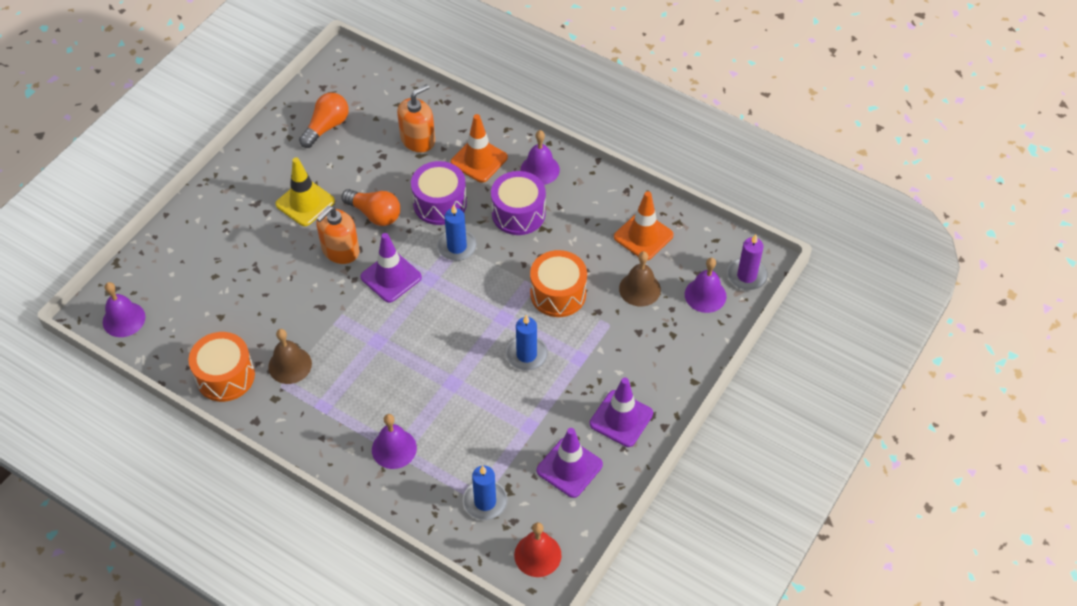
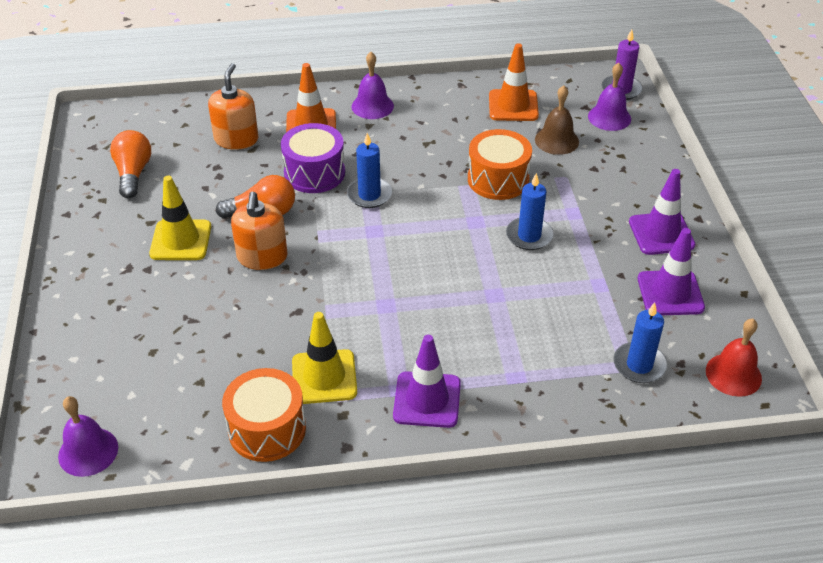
camera: 40 degrees left, 10 degrees down
(290, 365) = (324, 377): brown bell -> yellow traffic cone
(391, 277) = (337, 250): purple traffic cone -> purple traffic cone (427, 400)
(394, 448) = (509, 379): purple bell -> none
(518, 213) = (393, 144): purple drum -> none

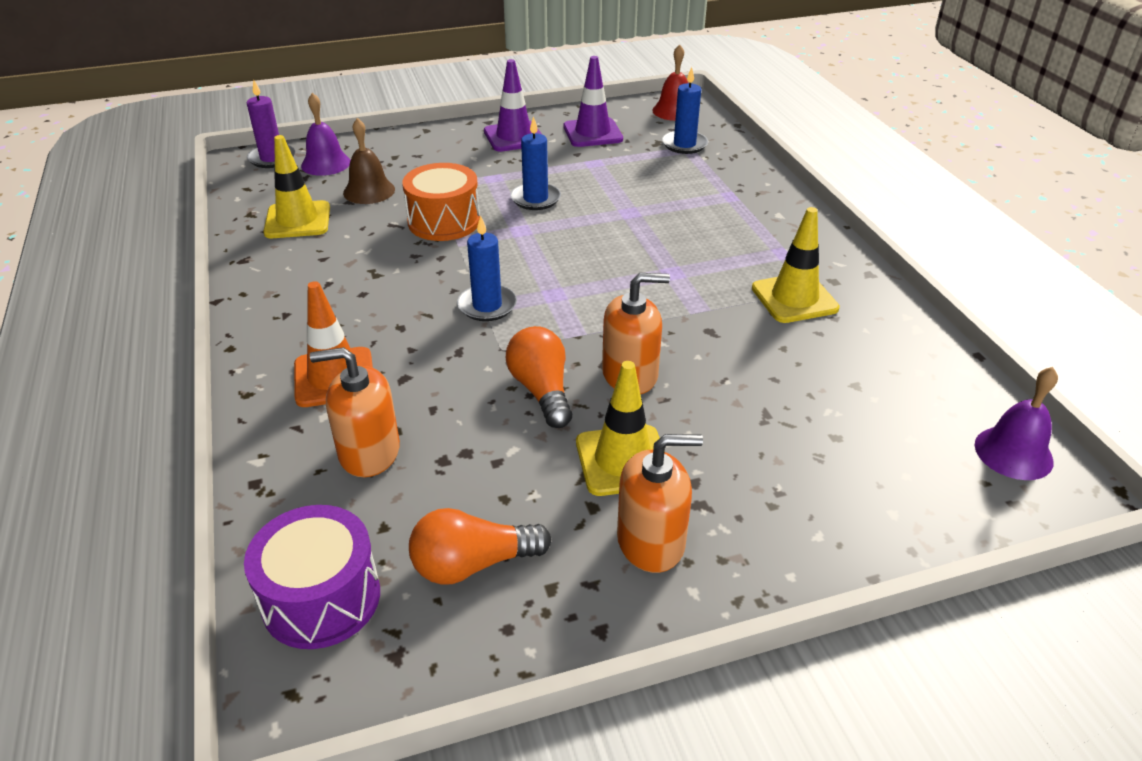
camera: 100 degrees left, 5 degrees down
(112, 242) = (651, 541): none -> orange soap dispenser
(267, 429) = (884, 324): orange drum -> none
(314, 173) = (448, 357): purple drum -> purple drum (321, 598)
(372, 106) = (287, 327): purple bell -> none
(427, 400) = (785, 237): purple traffic cone -> none
(513, 106) = (297, 220): orange traffic cone -> yellow traffic cone

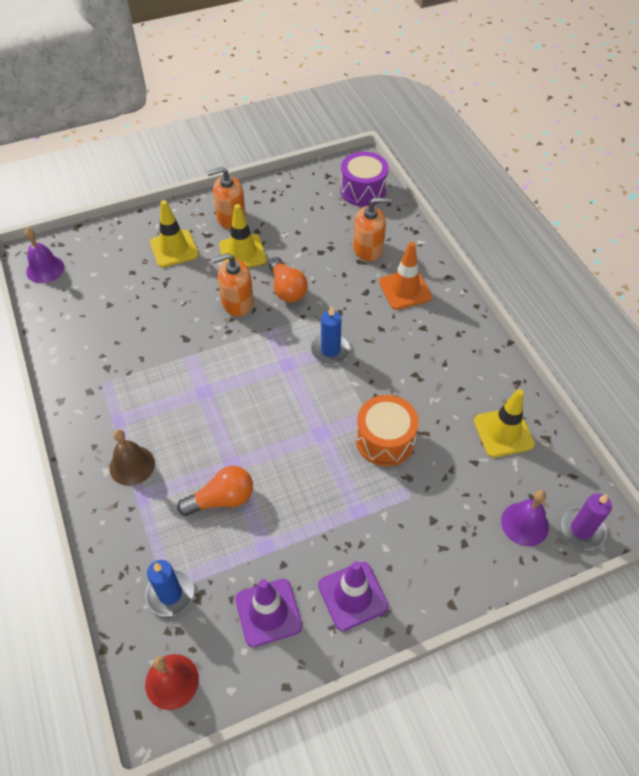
camera: 175 degrees right, 15 degrees up
(369, 191) = (464, 480): brown bell -> brown bell (132, 465)
(473, 564) = (306, 205): orange light bulb -> orange light bulb (222, 499)
(535, 199) = (314, 478): blue candle -> none
(794, 298) = (123, 371): yellow traffic cone -> yellow traffic cone (174, 249)

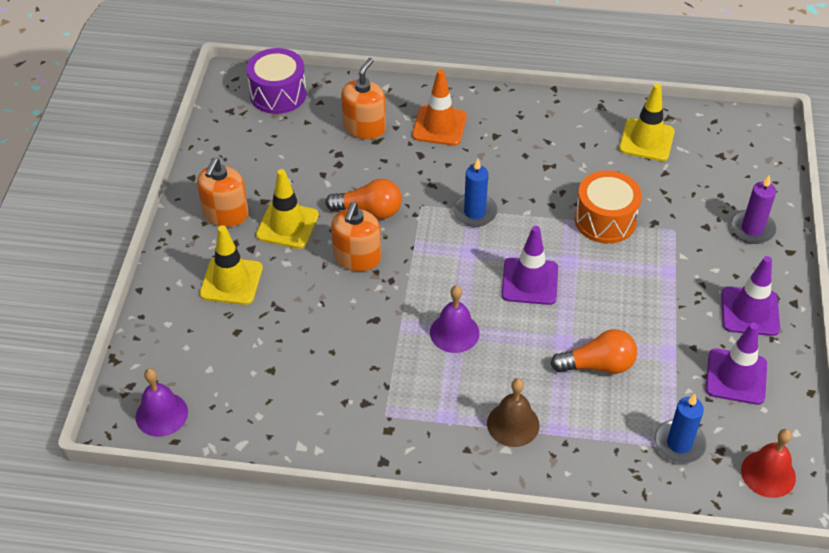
camera: 60 degrees left, 5 degrees down
(222, 499) = (598, 365): orange light bulb -> orange light bulb turned 75 degrees clockwise
(282, 416) = (529, 281): none -> purple traffic cone
(524, 524) = (741, 172): purple bell -> purple bell (454, 332)
(581, 529) = (765, 142): purple candle -> purple candle (752, 229)

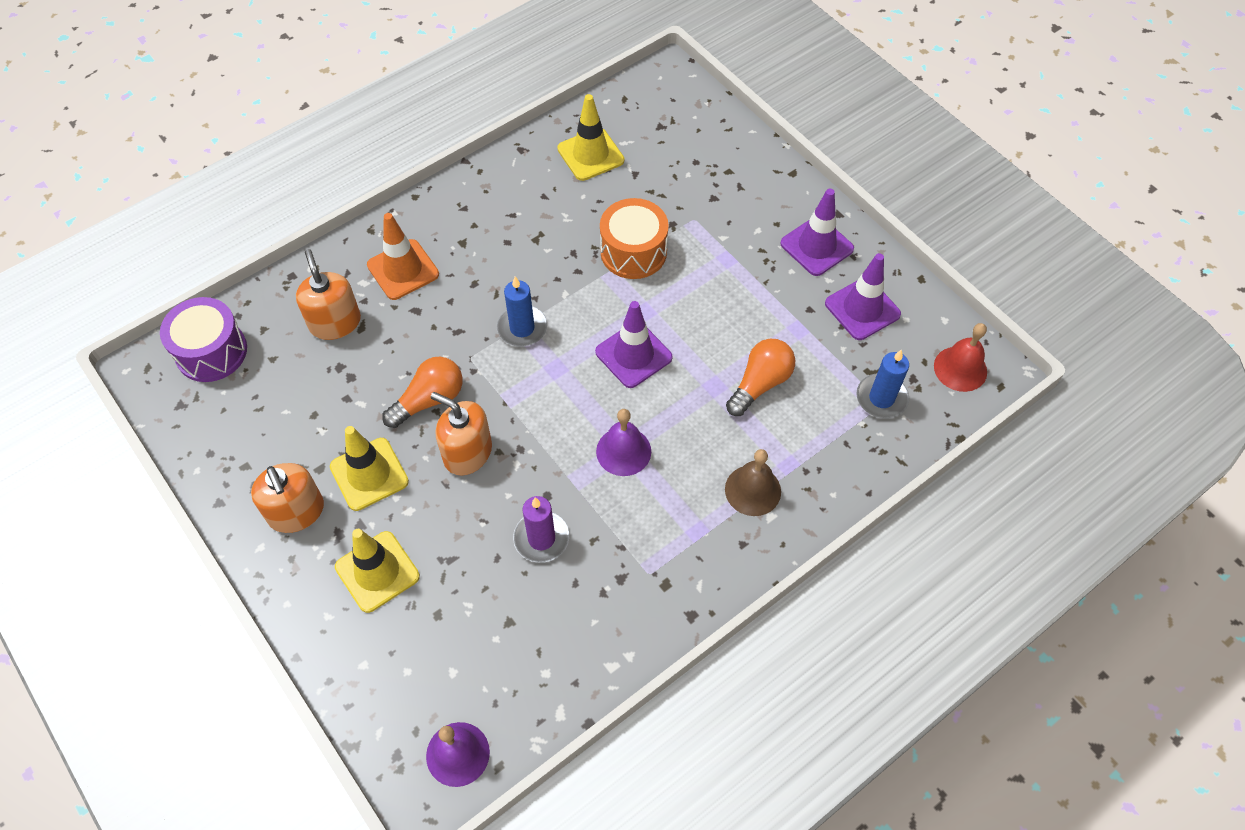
camera: 45 degrees left, 10 degrees up
(357, 258) = (467, 453): orange soap dispenser -> orange soap dispenser turned 150 degrees clockwise
(752, 229) = (748, 174): purple candle -> purple candle (541, 538)

